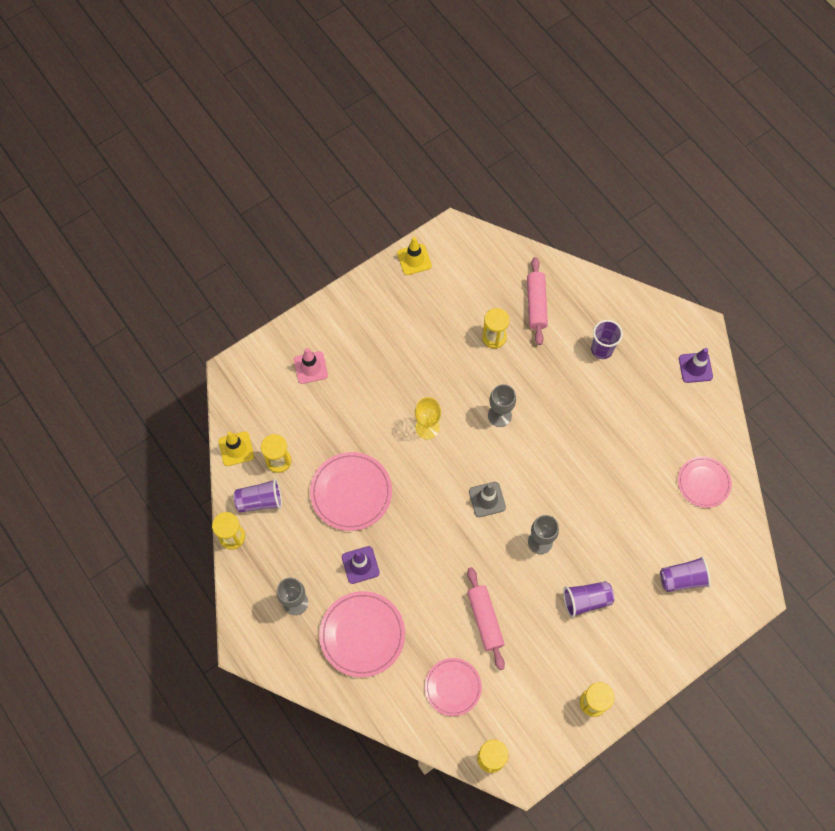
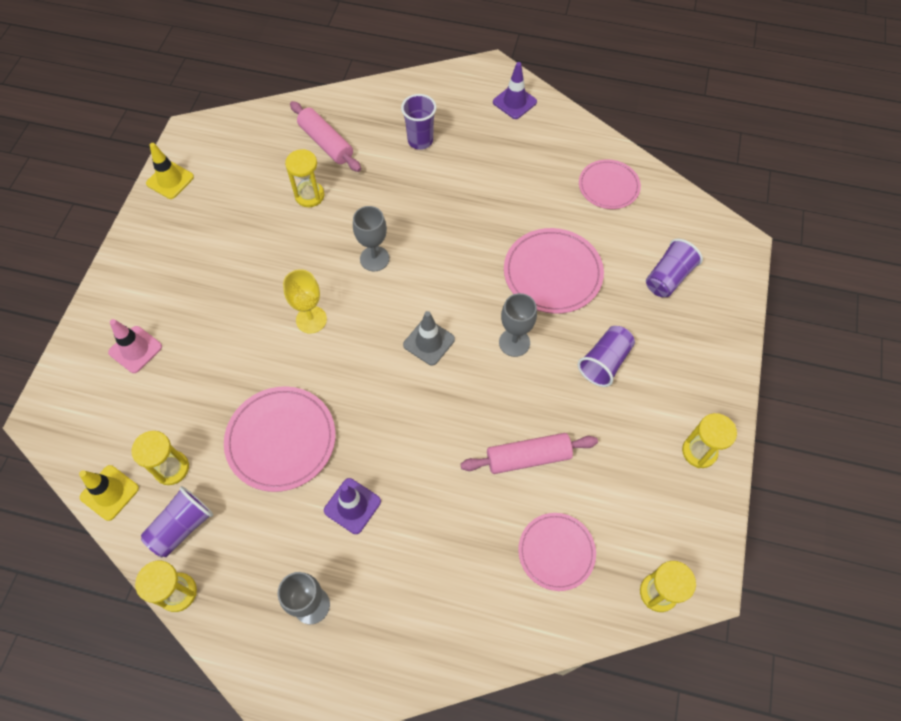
camera: 40 degrees left, 5 degrees down
(362, 634) = (415, 578): pink plate -> pink plate (552, 273)
(485, 619) = (528, 457): pink rolling pin -> pink rolling pin turned 45 degrees counterclockwise

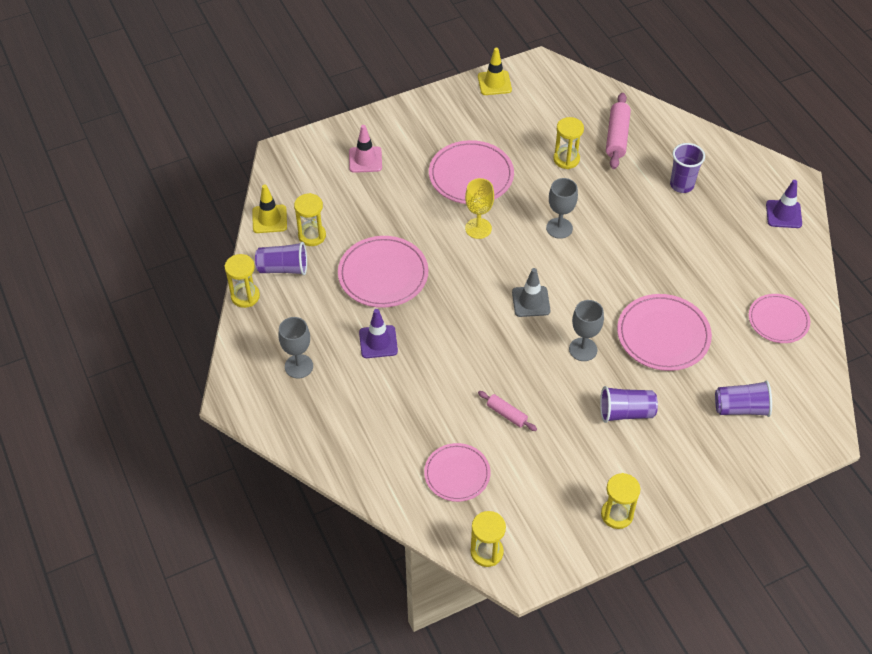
camera: 50 degrees right, 10 degrees down
(248, 278) = (471, 175): none -> pink plate
(528, 457) = (507, 414): pink rolling pin -> pink rolling pin, size x0.59

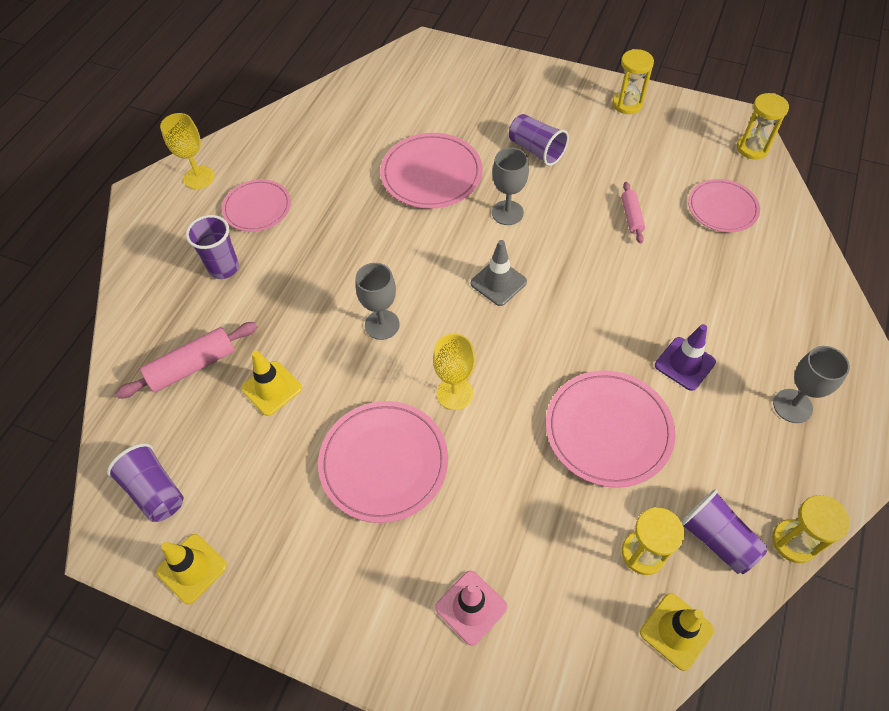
camera: 130 degrees left, 5 degrees up
(566, 159) = (271, 388): yellow hourglass -> yellow traffic cone
(741, 408) = (452, 95): purple cup -> purple cup (155, 491)
(778, 320) = (337, 119): pink plate -> pink plate (257, 208)
(783, 214) = (199, 177): purple traffic cone -> yellow goblet

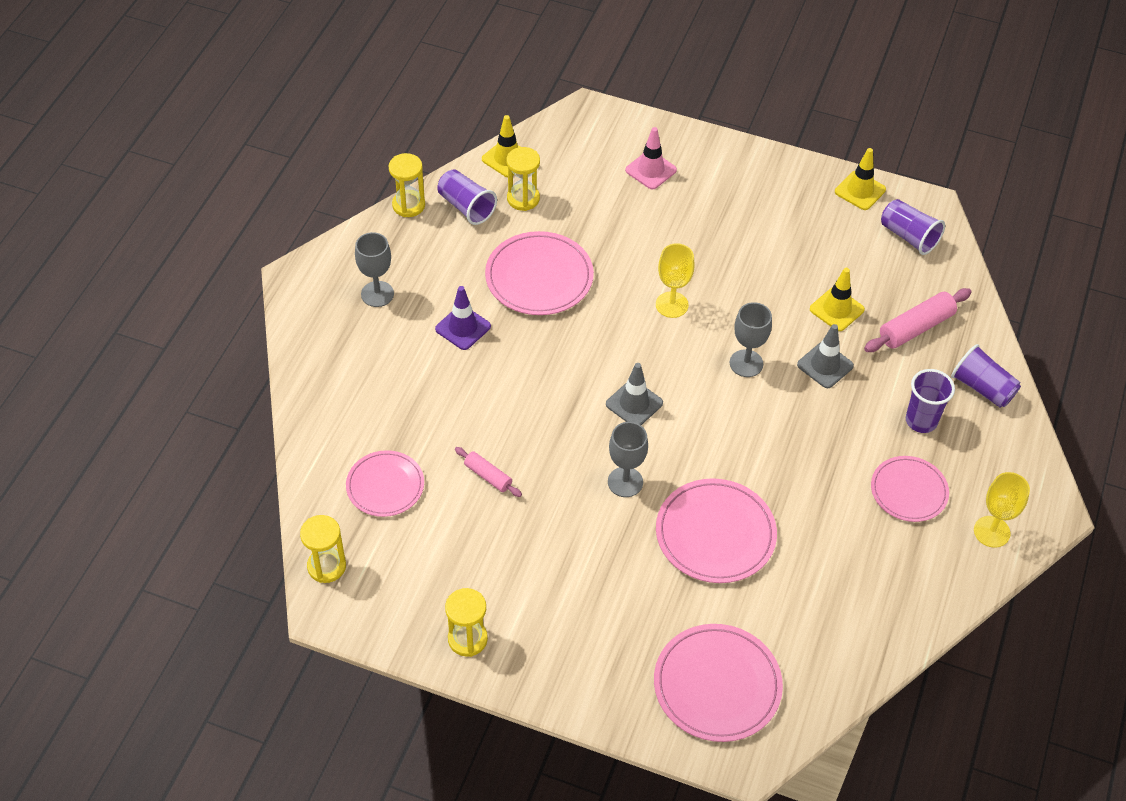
camera: 175 degrees right, 5 degrees down
(301, 323) = (825, 365): none -> grey traffic cone
(384, 462) = (727, 255): pink plate -> pink plate (717, 685)
(536, 150) = (590, 566): purple cup -> purple cup (982, 388)
(631, 217) = (488, 476): pink rolling pin -> pink rolling pin turned 45 degrees counterclockwise

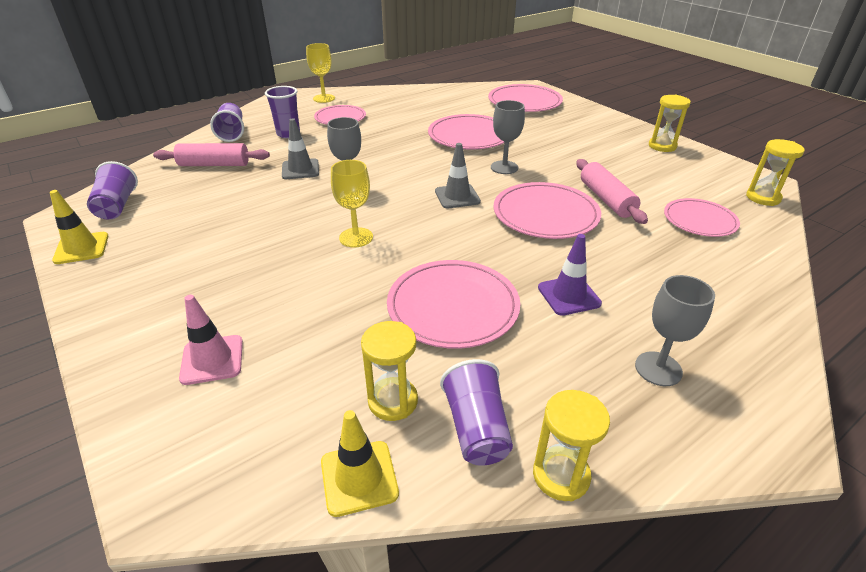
camera: 145 degrees left, 15 degrees down
(488, 476) = (606, 199): pink rolling pin -> pink rolling pin, size x1.69
(534, 419) = (545, 214): none -> pink plate
(836, 309) = (243, 190): yellow traffic cone -> none

